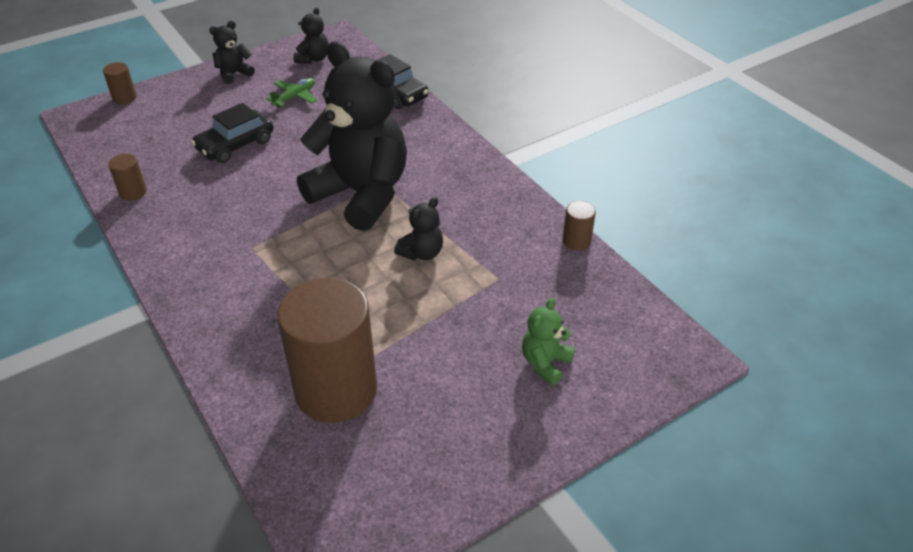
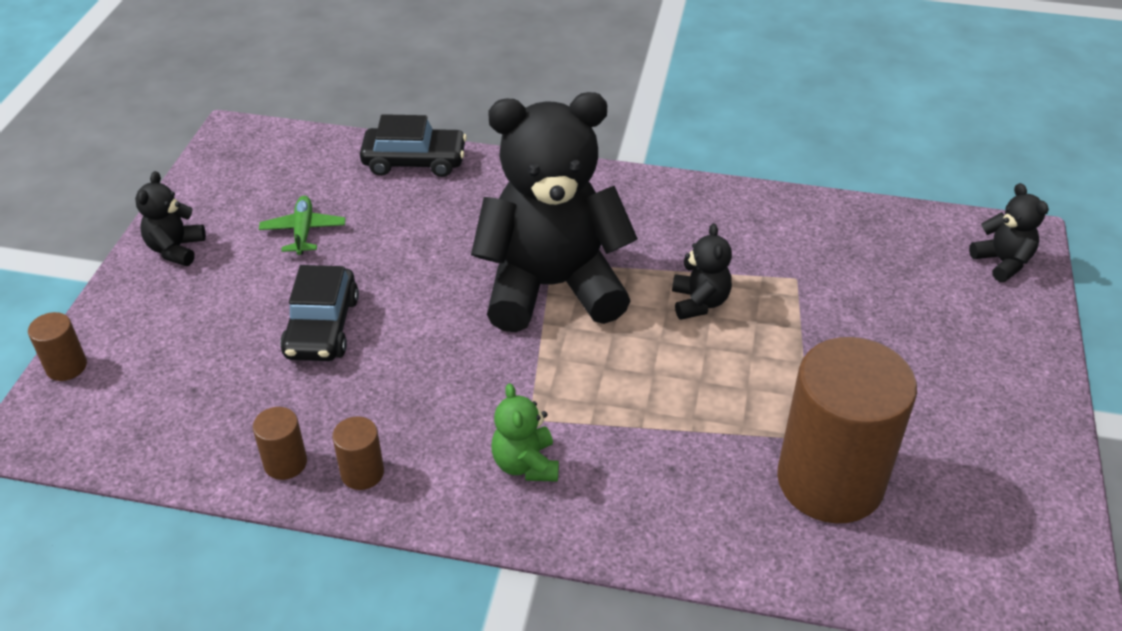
camera: 45 degrees left, 0 degrees up
(313, 59) = (251, 176): black teddy bear -> black teddy bear (1002, 262)
(545, 363) = (940, 321): green teddy bear -> green teddy bear (525, 464)
(576, 241) = (804, 200): brown cylinder -> brown cylinder (362, 473)

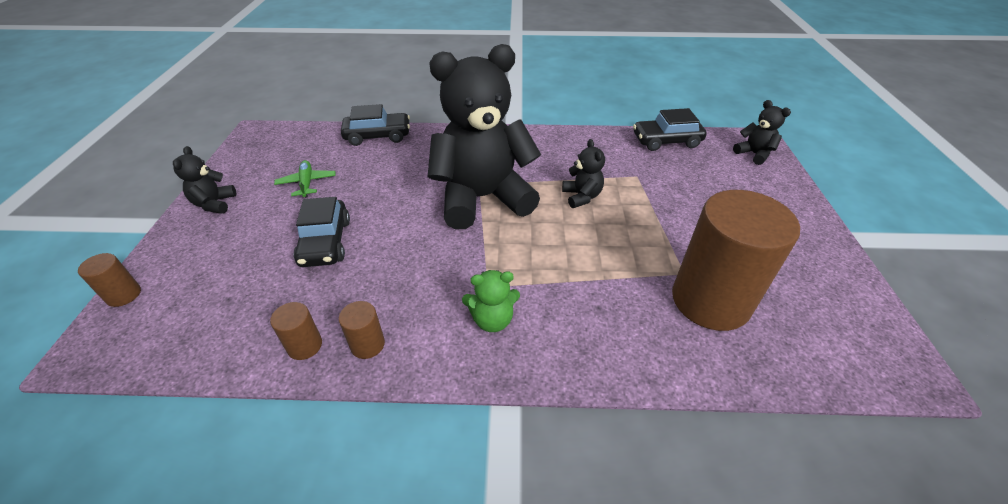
camera: 10 degrees left, 0 degrees up
(525, 464) = (492, 320): green teddy bear -> green teddy bear turned 75 degrees counterclockwise
(867, 222) = (666, 141): none -> black car

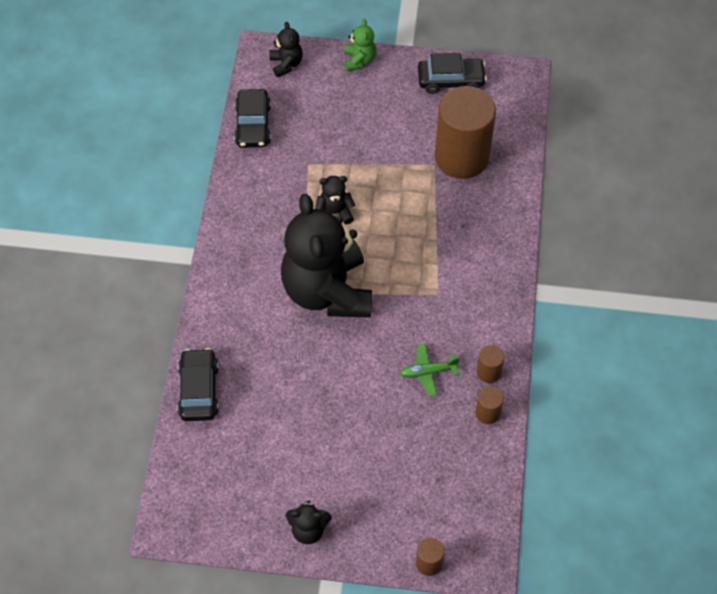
camera: 85 degrees left, 15 degrees up
(307, 183) = (283, 449): green plane -> green plane (428, 372)
(325, 242) = (376, 417): black car -> black car (451, 80)
(492, 320) = (470, 293): green teddy bear -> green teddy bear (359, 60)
(754, 154) = (286, 64): black teddy bear -> black teddy bear turned 105 degrees clockwise

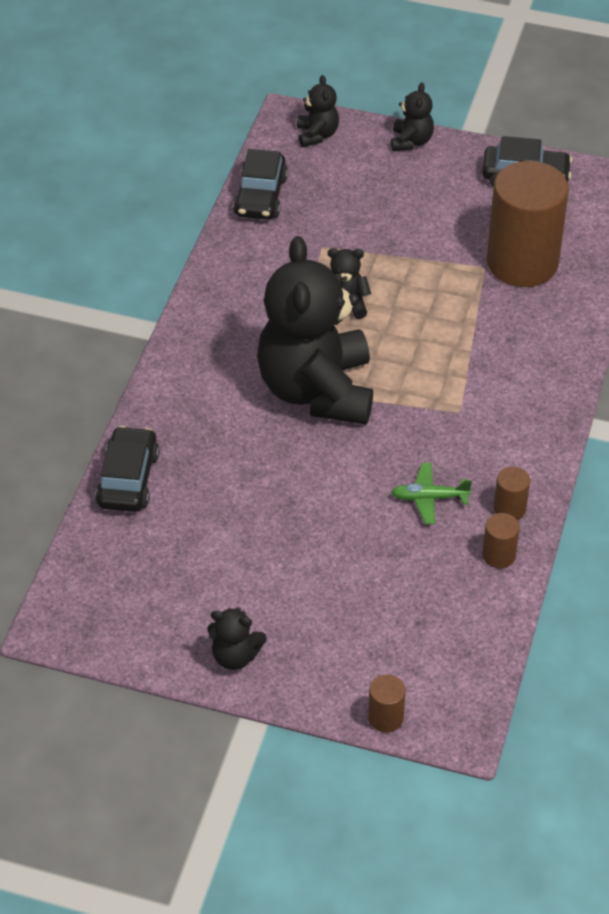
camera: 10 degrees right, 10 degrees down
(359, 60) = (411, 141): green teddy bear -> black teddy bear

